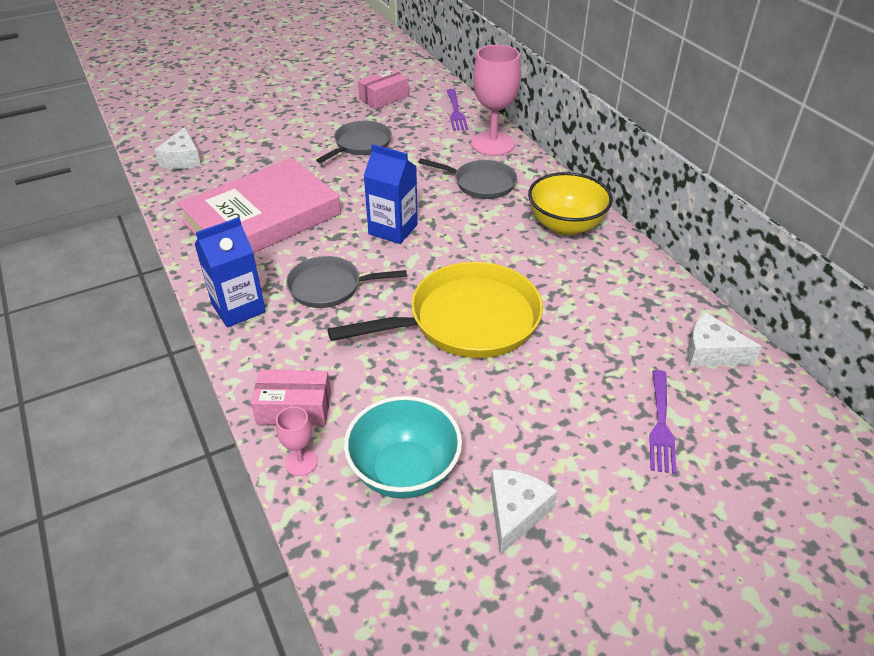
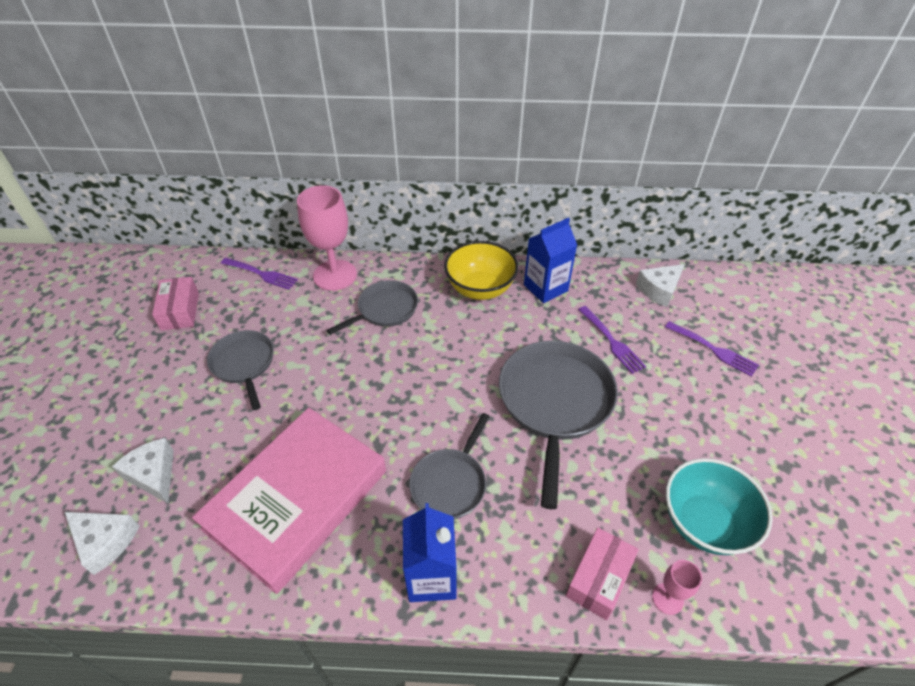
camera: 60 degrees left, 5 degrees up
(262, 218) = (296, 499): pink book -> pink book turned 45 degrees clockwise
(393, 229) = (401, 398): blue carton -> blue carton (545, 288)
(467, 320) = (555, 403): yellow pan -> grey pan
(516, 513) = (766, 469): white cheese -> white cheese (153, 475)
(587, 336) = (611, 341): none -> purple fork

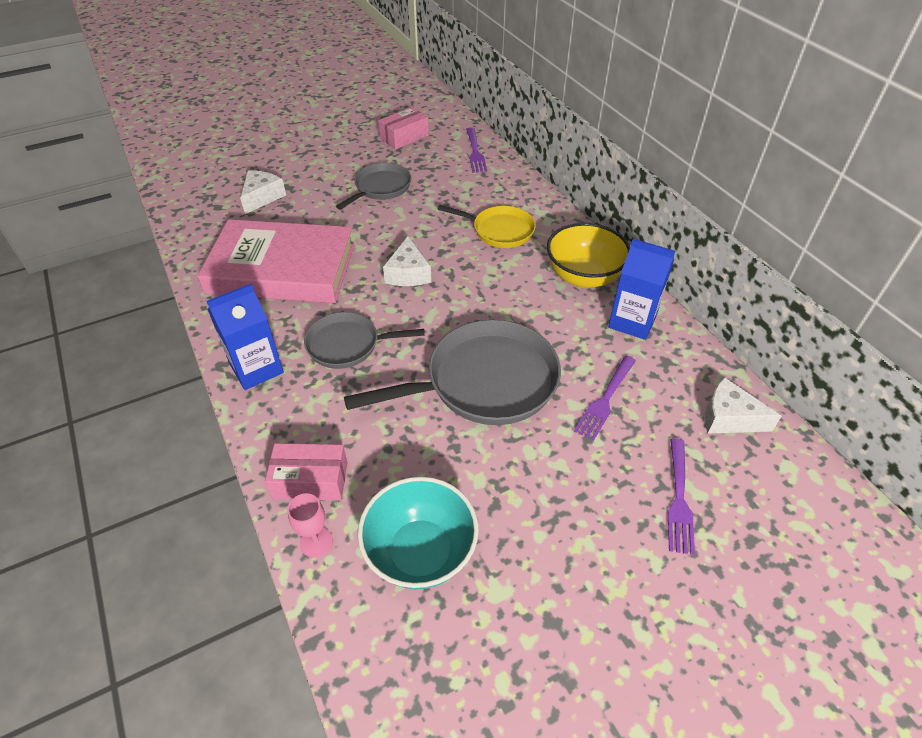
camera: 60 degrees right, 0 degrees up
(105, 542) = (204, 204): white cheese -> white cheese (408, 273)
(335, 275) = (511, 187): pink goblet -> none
(385, 309) = (499, 230): grey pan -> yellow pan

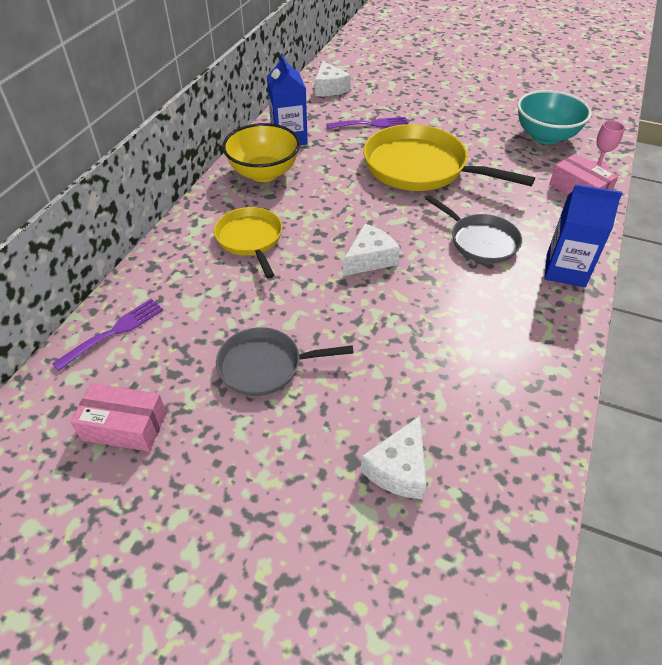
camera: 130 degrees left, 0 degrees up
(262, 197) = (398, 468): white cheese -> white cheese turned 45 degrees counterclockwise
(282, 268) = (469, 343): pink book -> none
(484, 382) = (420, 168): grey pan -> yellow pan
(678, 499) = (403, 86): purple fork -> none

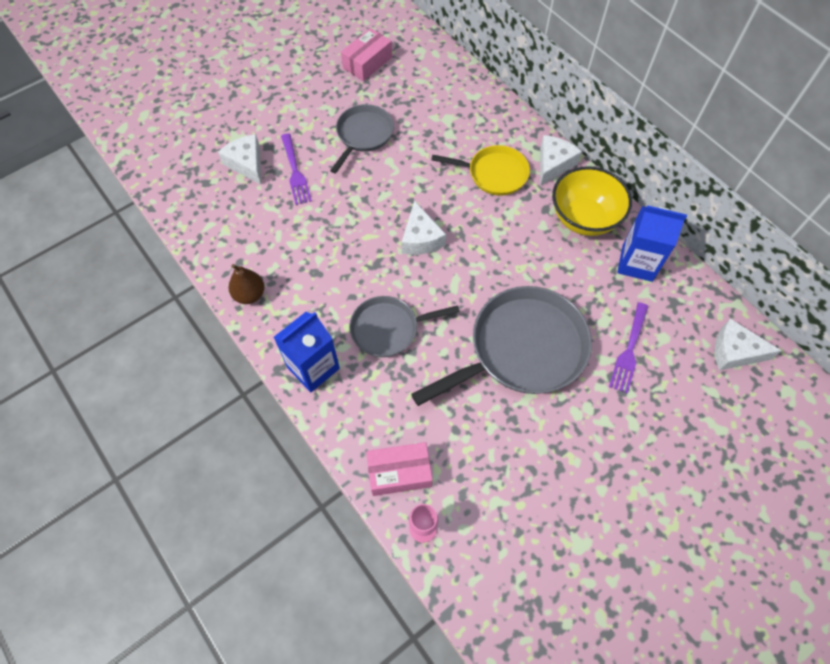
camera: 120 degrees right, 15 degrees up
(114, 332) = (445, 75): purple fork -> purple fork (295, 172)
(211, 206) = (553, 164): none -> white cheese
(420, 168) = (522, 349): yellow pan -> grey pan
(545, 136) = (510, 522): turquoise bowl -> none
(554, 355) = (249, 294): none -> brown pear

